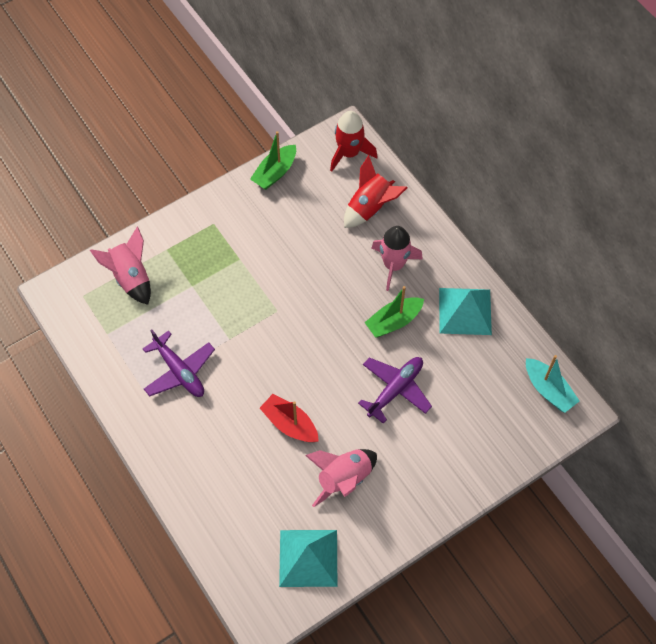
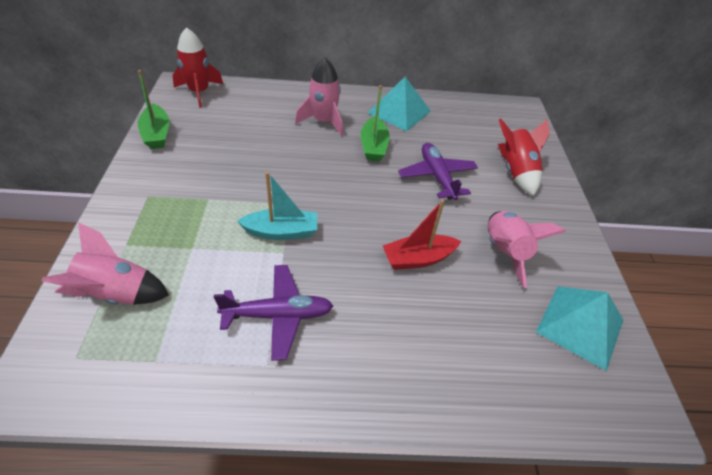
camera: 60 degrees left, 15 degrees down
(370, 208) = (260, 107): red rocket -> red rocket (516, 172)
(548, 390) = (497, 111): turquoise boat -> turquoise boat (281, 232)

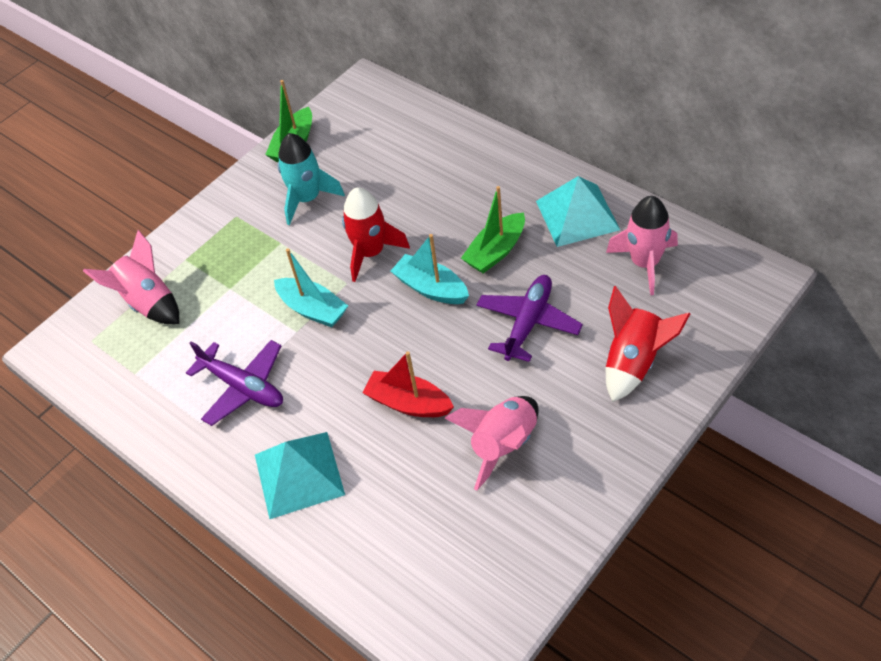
camera: 50 degrees right, 5 degrees up
(199, 92) = (375, 102): red rocket -> red rocket (371, 253)
(203, 163) = (307, 199): none -> turquoise rocket
(323, 122) = (471, 194): pink rocket -> pink rocket (644, 263)
(355, 182) = (431, 288): none -> turquoise boat
(580, 325) = (494, 558): turquoise pyramid -> turquoise pyramid (299, 474)

